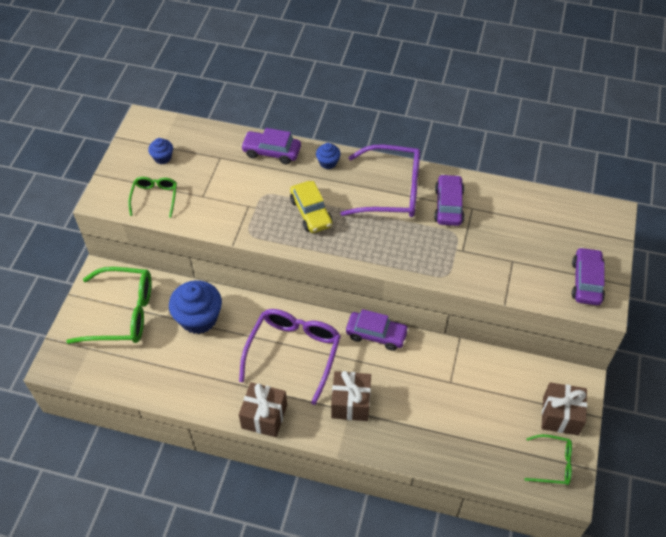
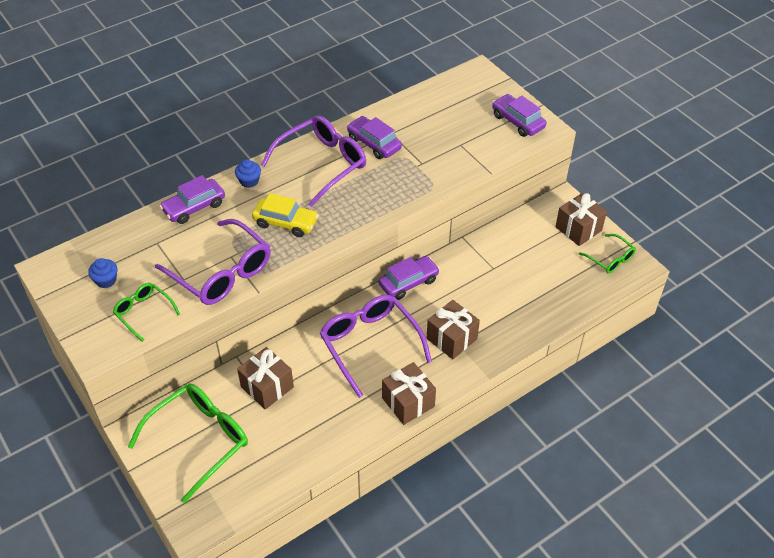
camera: 50 degrees left, 5 degrees down
(199, 318) = (267, 387): blue cupcake -> brown gift
(229, 212) = (222, 272): none -> purple glasses
(553, 463) = (610, 259): green glasses -> green glasses turned 90 degrees clockwise

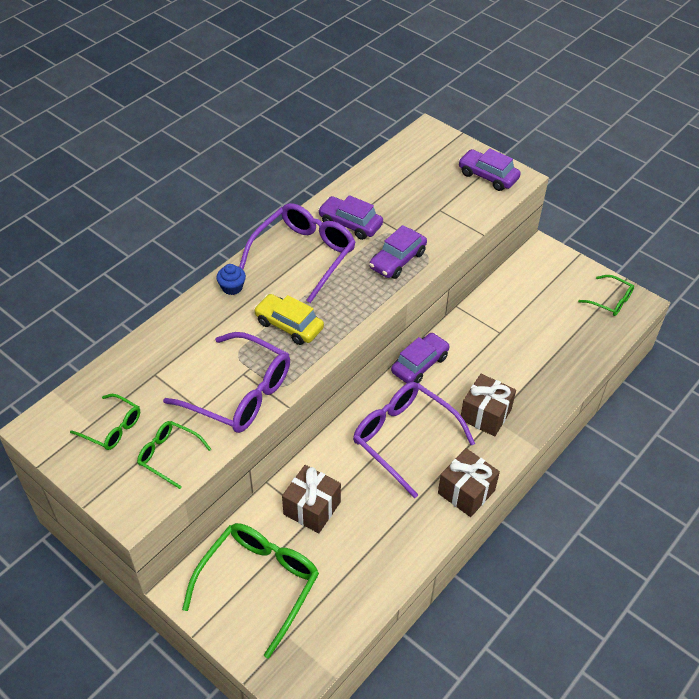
camera: 15 degrees left, 0 degrees up
(106, 280) = (112, 428): blue cupcake -> green glasses
(194, 207) = (182, 327): purple car -> purple car (397, 260)
(285, 223) = (289, 325): yellow car -> yellow car turned 150 degrees counterclockwise
(578, 229) = (568, 276): brown gift -> none

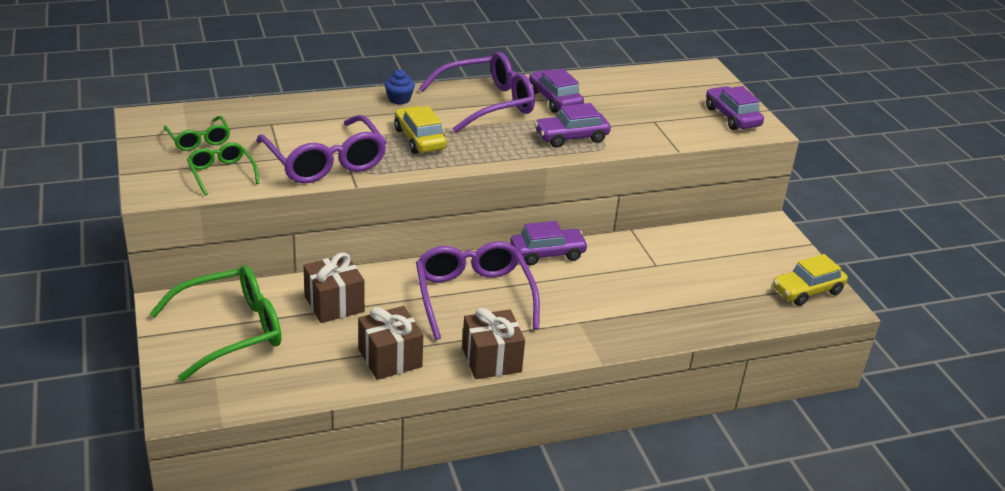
camera: 30 degrees right, 15 degrees down
(485, 415) = (574, 315): brown gift -> brown gift (390, 358)
(610, 301) = (807, 291): green glasses -> yellow car

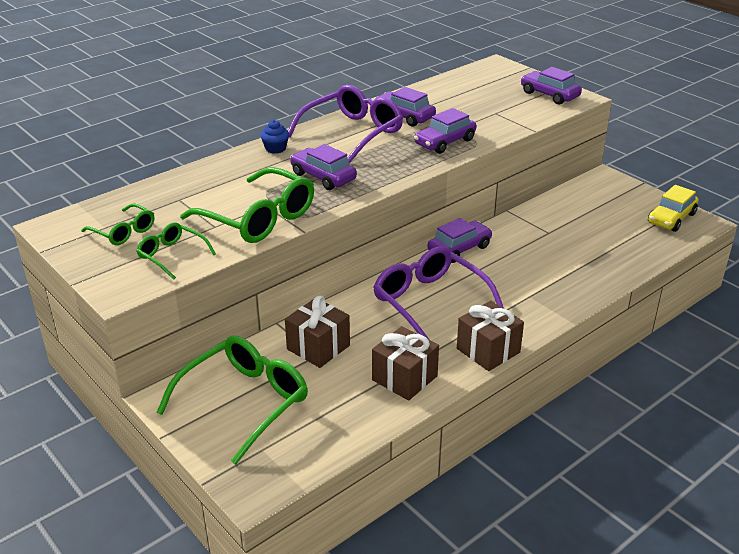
camera: 20 degrees left, 0 degrees up
(325, 162) = (258, 218): purple glasses -> green glasses
(419, 139) = (323, 177): yellow car -> purple car

